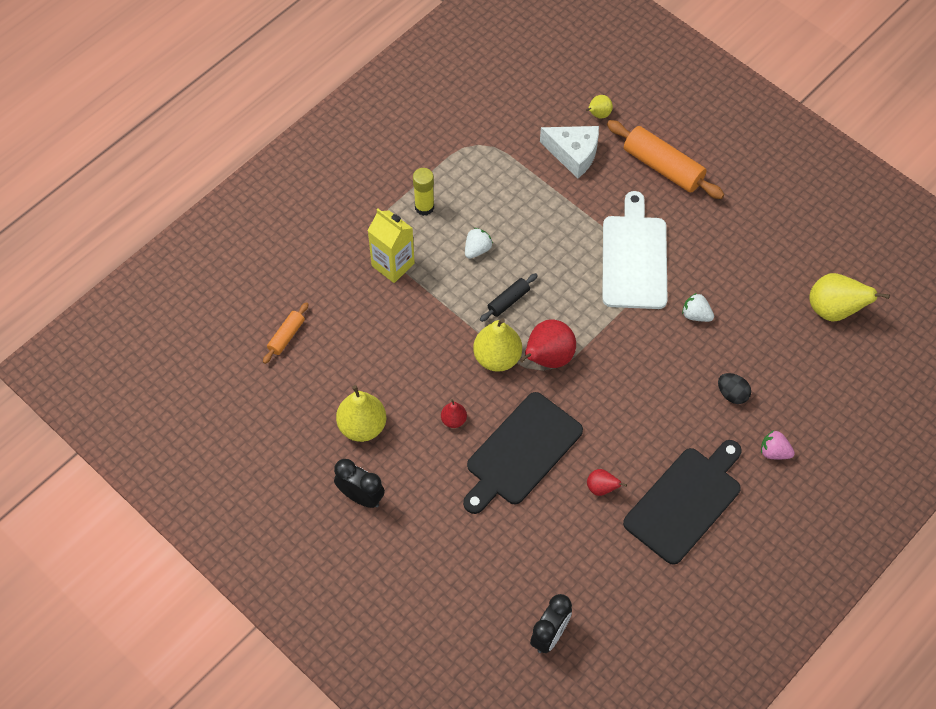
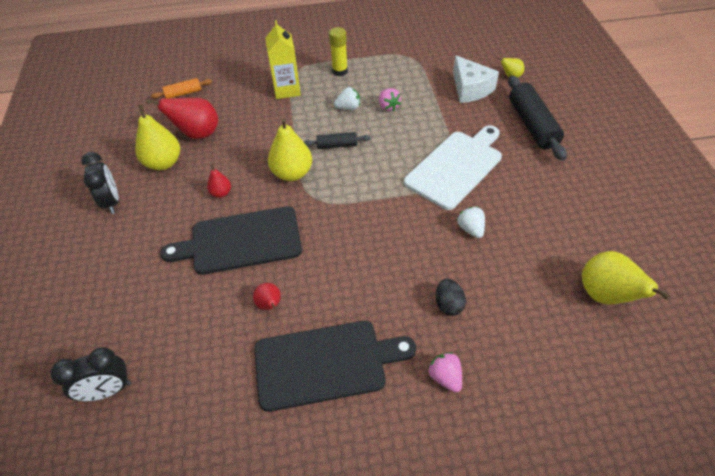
camera: 40 degrees right, 10 degrees down
(515, 224) = (388, 107): none -> pink strawberry
(547, 358) = (326, 193): red pear -> red pear (197, 134)
(663, 167) = (532, 125): orange rolling pin -> black rolling pin

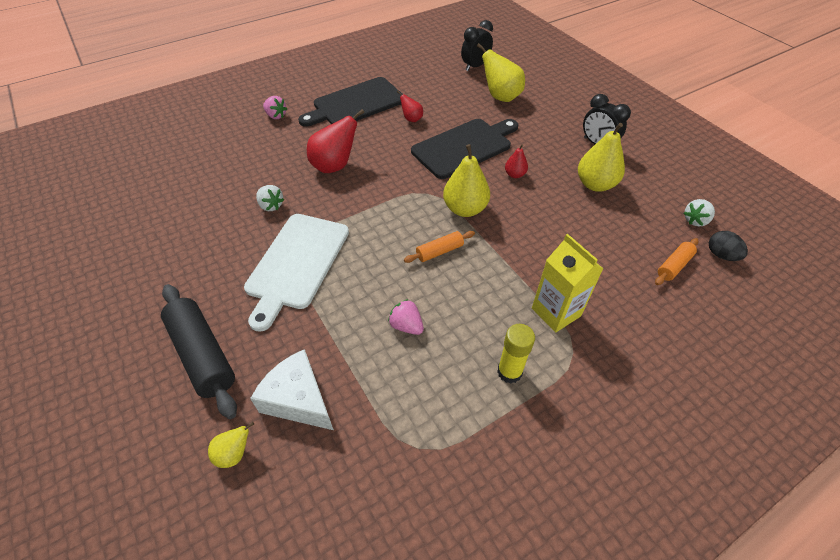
camera: 155 degrees right, 0 degrees up
(197, 134) = (598, 221): red pear -> red pear (335, 166)
(337, 145) = (439, 251): black rolling pin -> orange rolling pin
(348, 108) = (457, 307): white strawberry -> white strawberry (695, 220)
(448, 304) = (281, 150): black egg -> black egg (721, 255)
(605, 295) = (152, 186): yellow pear -> yellow pear (500, 97)

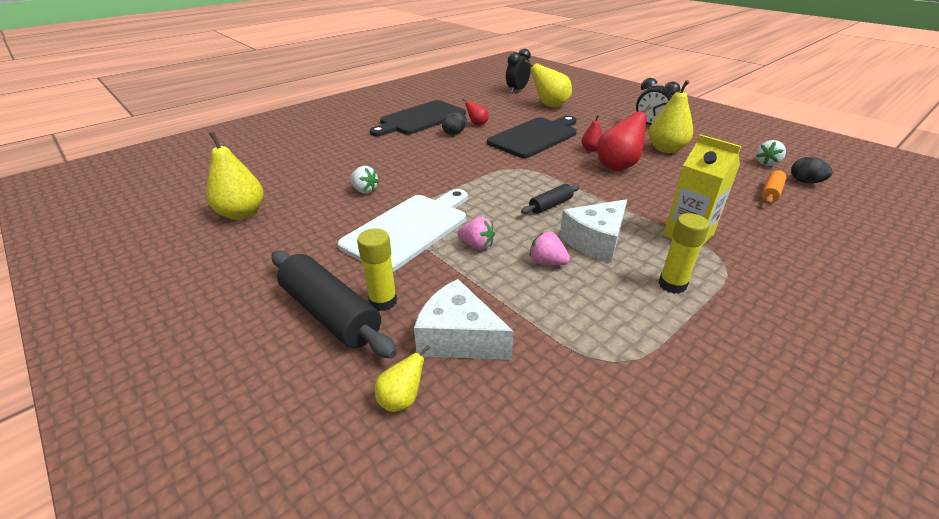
camera: 10 degrees left, 15 degrees down
(249, 348) = (383, 301): none -> yellow glue stick
(276, 116) = (345, 132): pink strawberry -> pink strawberry (477, 245)
(296, 264) = (409, 229): white cutting board -> white cutting board turned 150 degrees counterclockwise
(335, 166) = (418, 158): red pear -> red pear (618, 166)
(383, 131) = (454, 133): none -> black egg
(439, 251) = (550, 205): orange rolling pin -> black rolling pin
(462, 306) = (595, 241): none -> white cheese
(465, 209) = (558, 175): yellow pear -> yellow pear (242, 214)

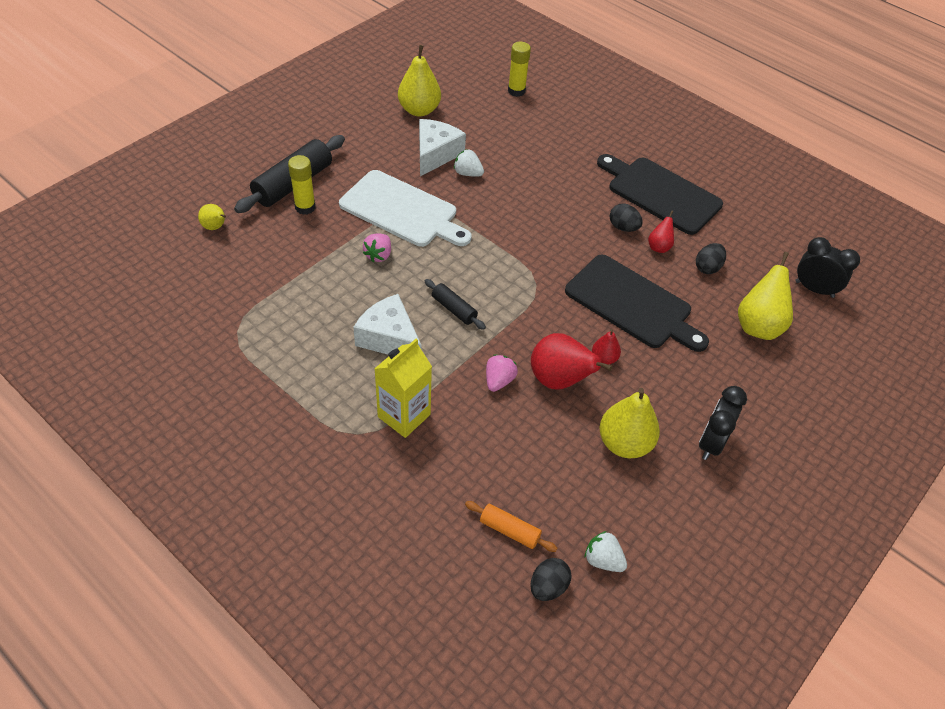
camera: 80 degrees right, 15 degrees up
(364, 190) = (468, 173): white strawberry -> white strawberry turned 90 degrees clockwise
(458, 337) = (265, 249): white cheese -> white cheese (435, 154)
(498, 113) = (707, 267): none -> black egg
(547, 262) = (354, 301): pink strawberry -> pink strawberry (499, 381)
(672, 285) = (322, 384): yellow glue stick -> yellow glue stick (516, 91)

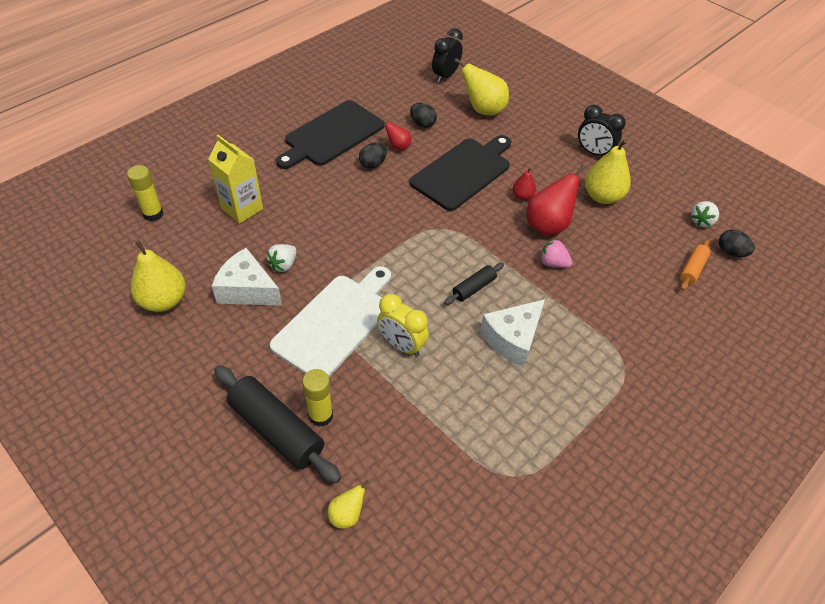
camera: 85 degrees left, 0 degrees up
(378, 255) = (401, 345): pink strawberry -> yellow clock
(404, 415) = (599, 330): yellow carton -> yellow carton (242, 208)

